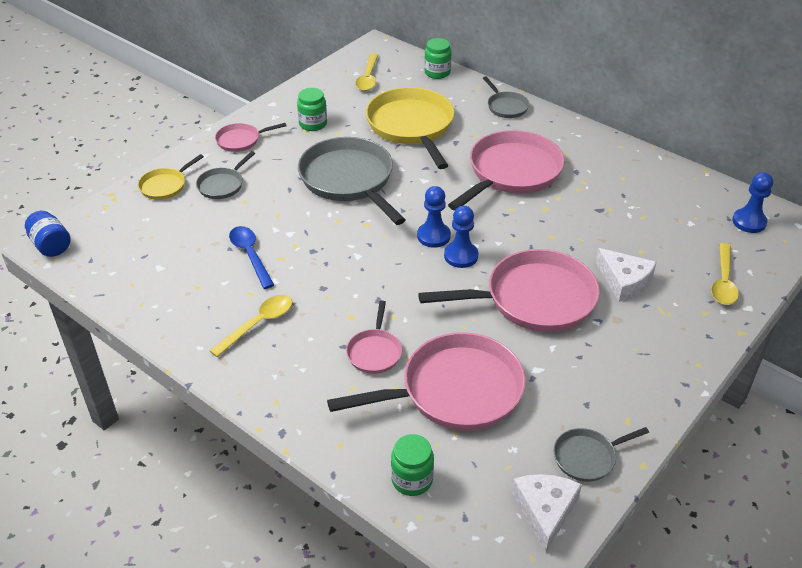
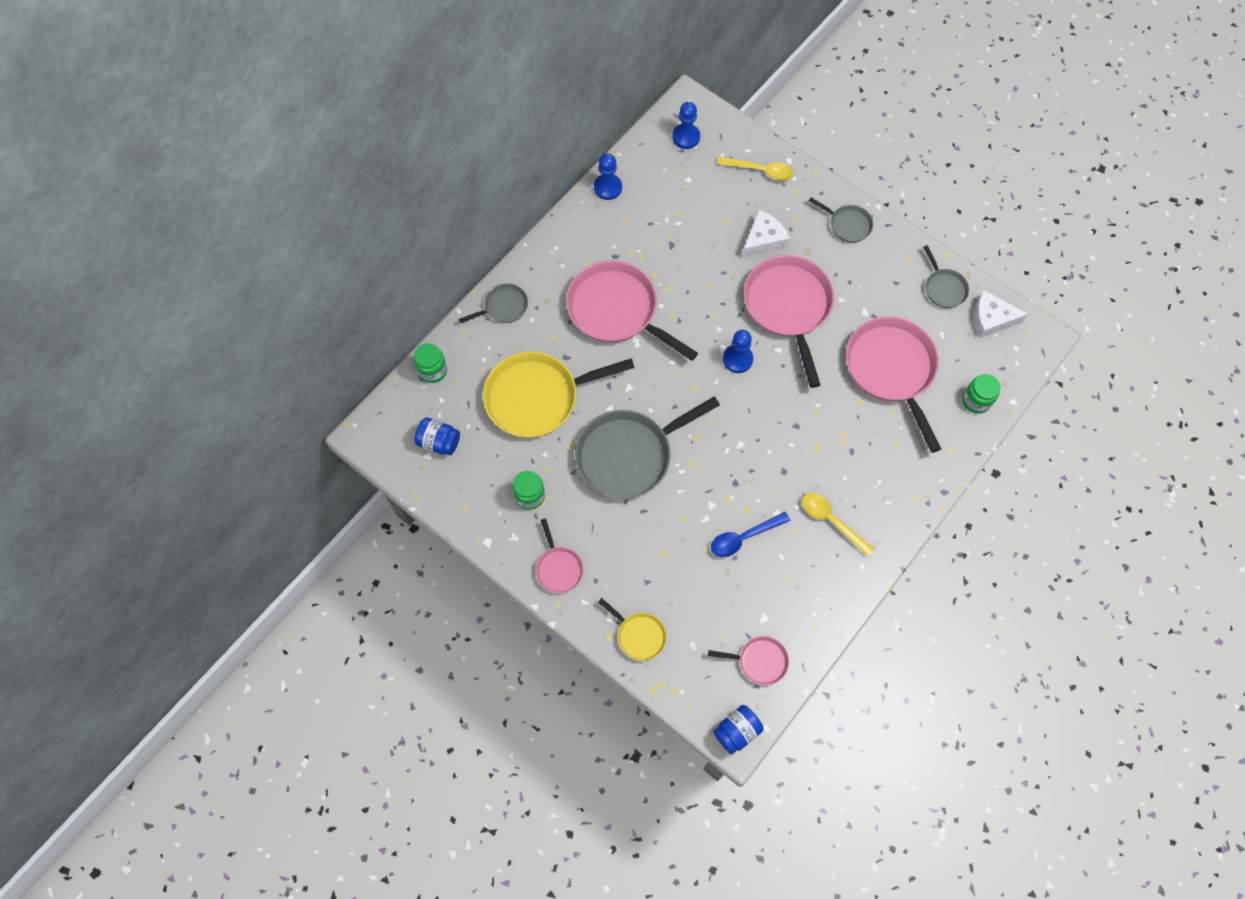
camera: 90 degrees left, 25 degrees up
(222, 185) = (637, 577): grey pan -> grey pan (847, 225)
(368, 78) = (439, 442): yellow spoon -> blue jar
(374, 352) = (856, 427): pink pan -> pink pan (759, 661)
(433, 236) = (711, 380): blue pawn -> blue pawn (608, 187)

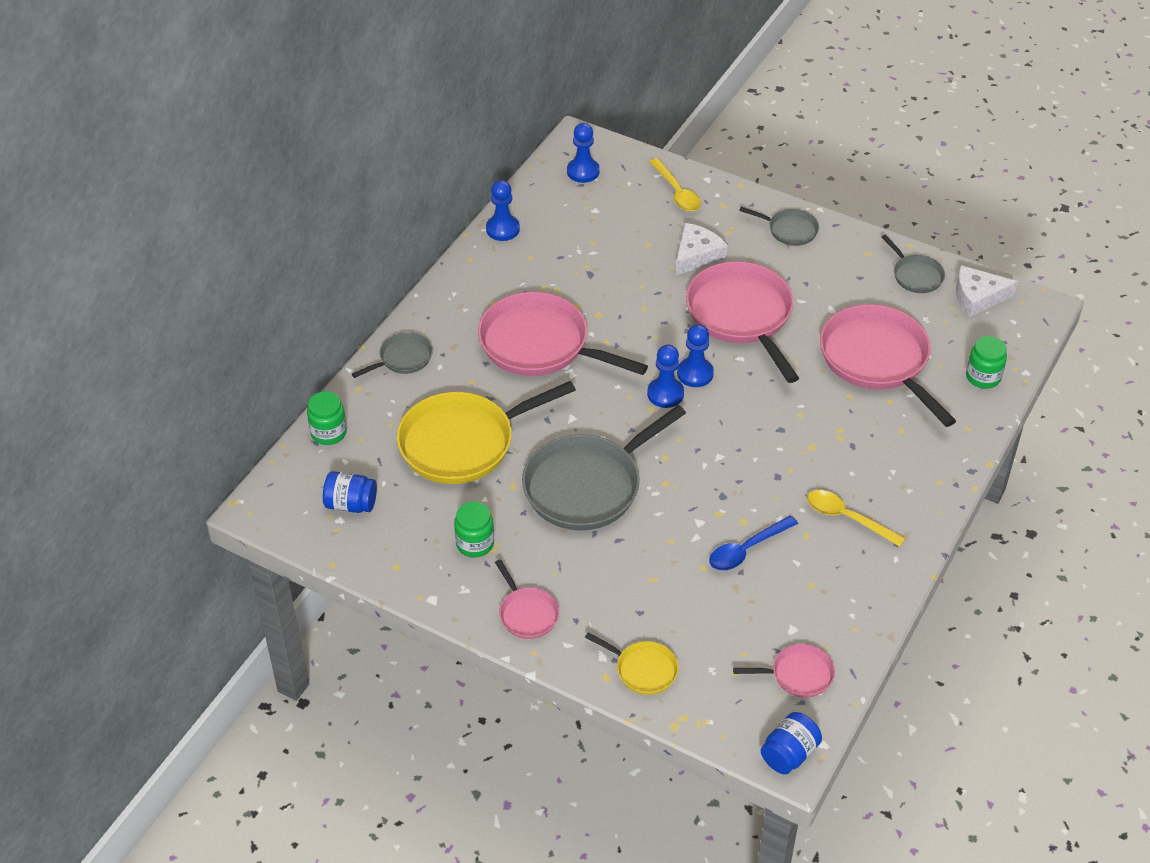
camera: 10 degrees left, 20 degrees down
(709, 375) = (665, 394): none -> blue pawn
(760, 171) = (677, 192): yellow spoon -> yellow spoon turned 60 degrees clockwise

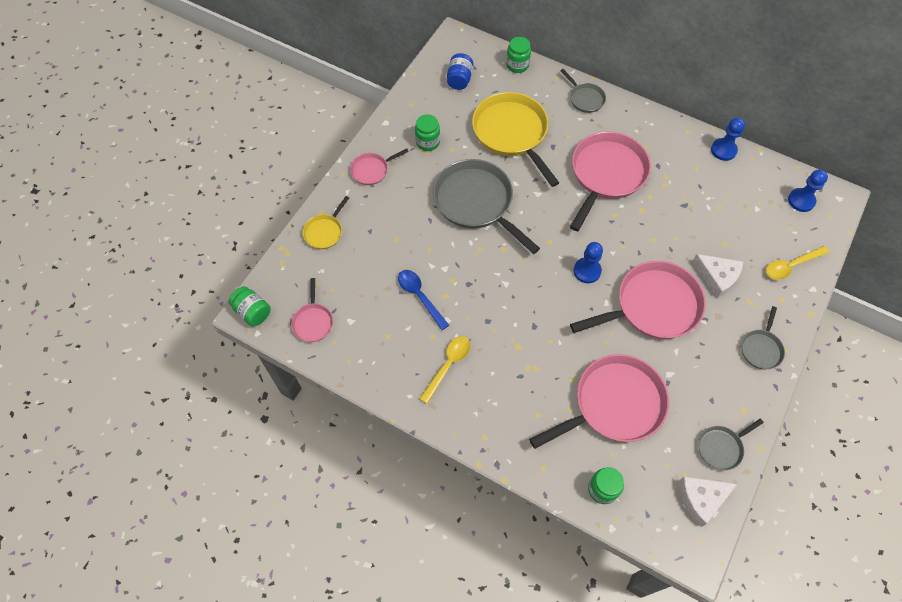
camera: 90 degrees right, 15 degrees up
(665, 394) = (564, 251): blue pawn -> none
(789, 754) = (252, 312): blue jar -> green jar
(977, 297) = (701, 499): white cheese -> white cheese turned 105 degrees counterclockwise

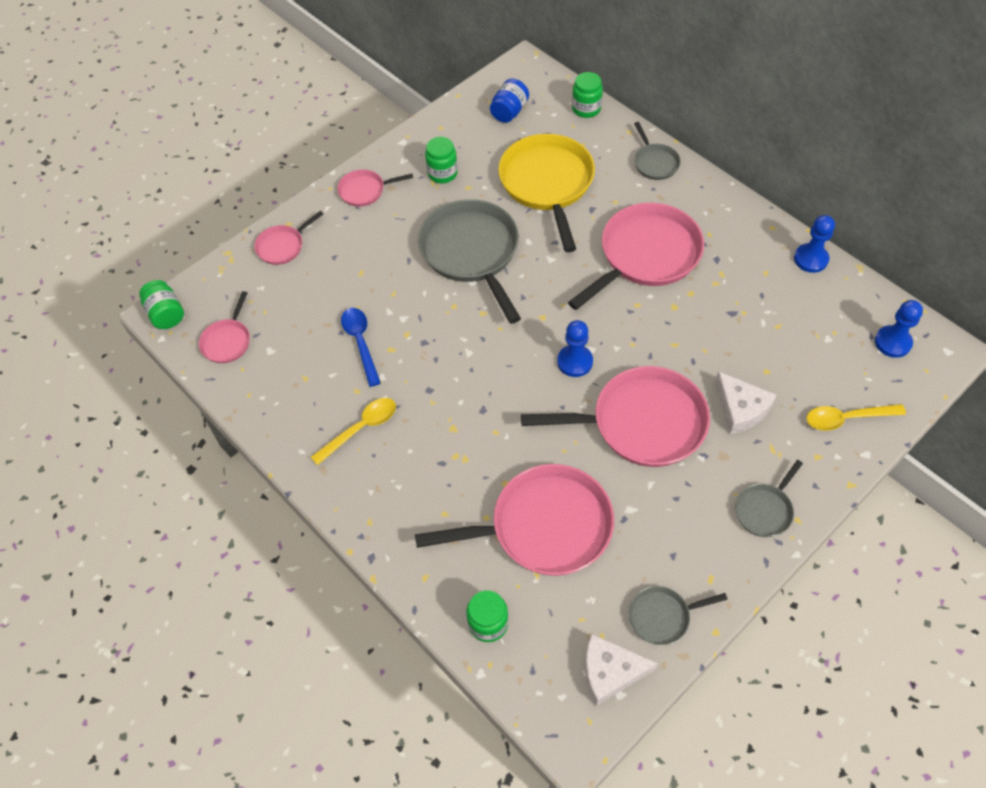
camera: 20 degrees right, 5 degrees down
(325, 232) = (283, 246): yellow pan -> pink pan

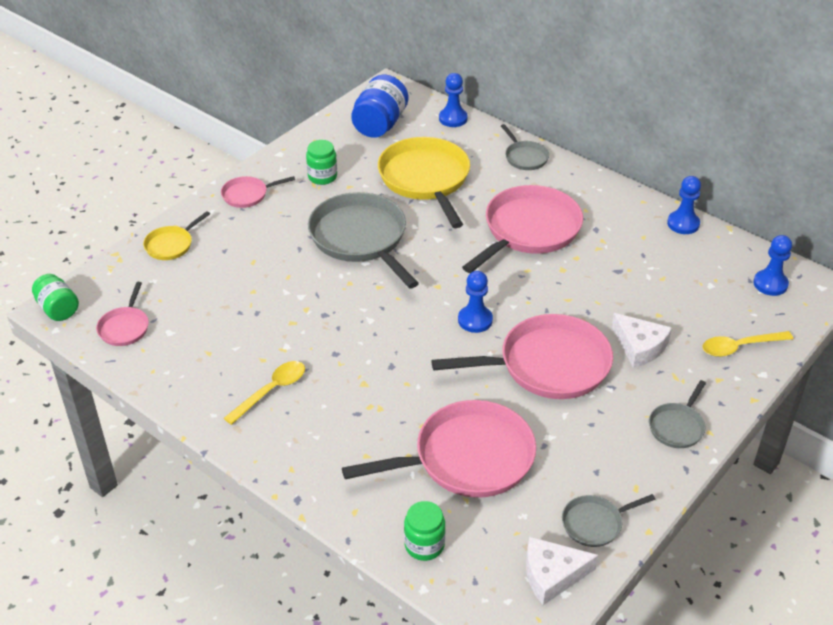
camera: 10 degrees left, 15 degrees down
(283, 246) = (171, 245): pink pan -> yellow pan
(360, 343) = (261, 319): blue spoon -> none
(509, 112) = (380, 124): blue jar -> blue jar, size x1.57
(586, 109) = (453, 118): green jar -> blue pawn

